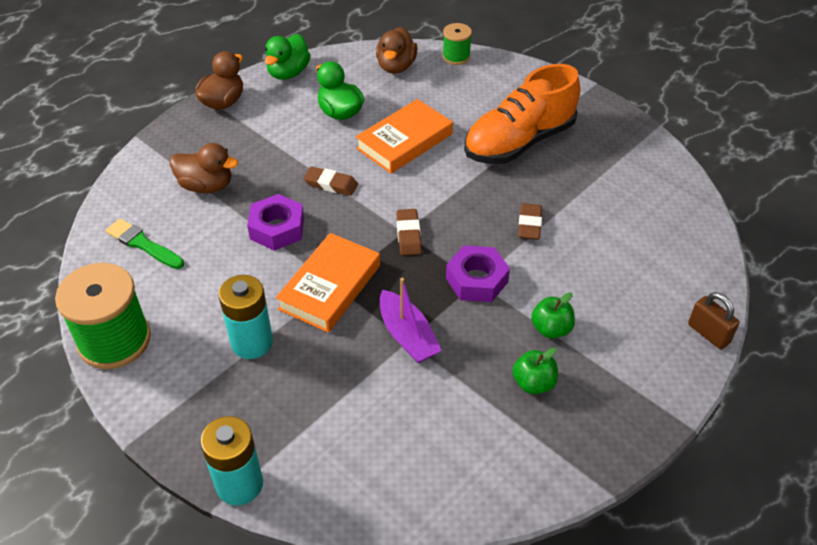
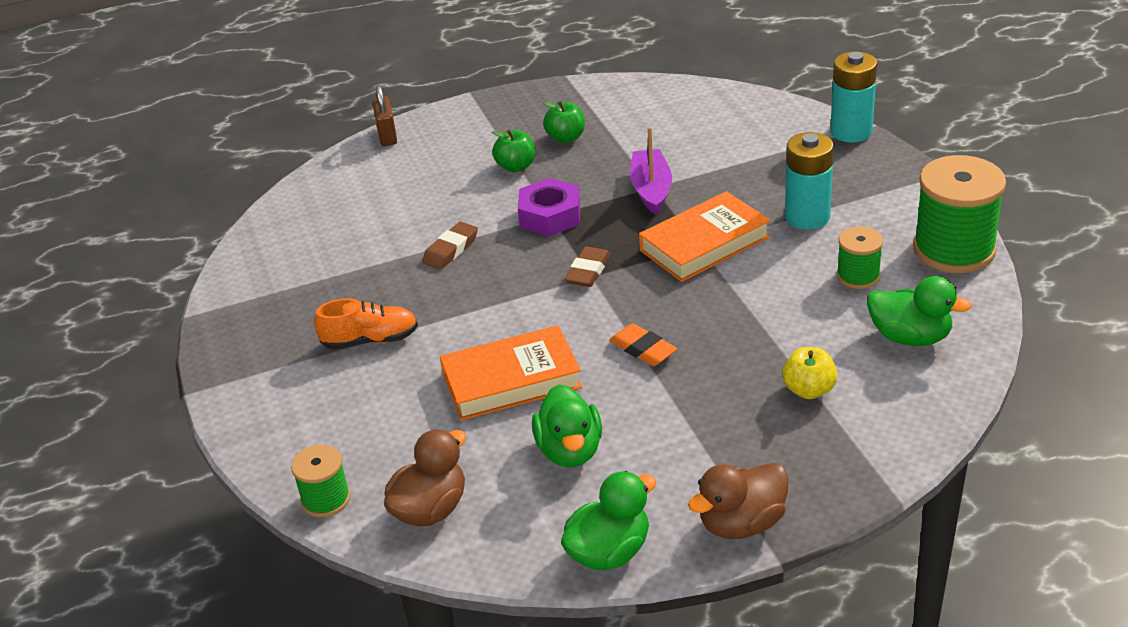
camera: 150 degrees left, 10 degrees down
(143, 244) = (910, 337): green brush -> green duck
(192, 289) = (858, 276): none -> green spool
(206, 186) = (809, 390): brown duck -> yellow apple
(277, 228) = (736, 314): purple nut -> none
(331, 184) = (643, 349): brown eraser -> orange eraser
(519, 142) = (370, 340): orange shoe -> orange shoe, size x0.52

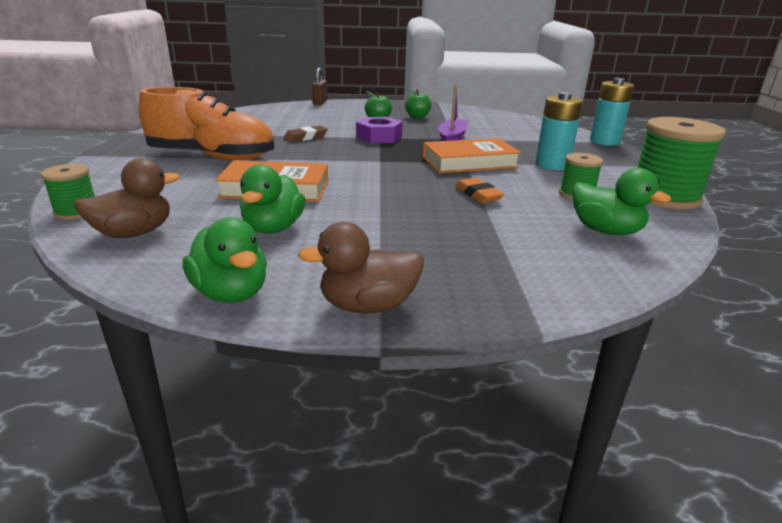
camera: 15 degrees right, 10 degrees down
(370, 340) = (212, 157): orange shoe -> orange shoe, size x1.91
(588, 271) = (380, 158): brown eraser -> none
(609, 552) = (231, 293): green duck -> green duck turned 75 degrees clockwise
(643, 349) = (382, 194): orange eraser -> orange eraser (478, 195)
(809, 390) = (497, 240): yellow apple -> none

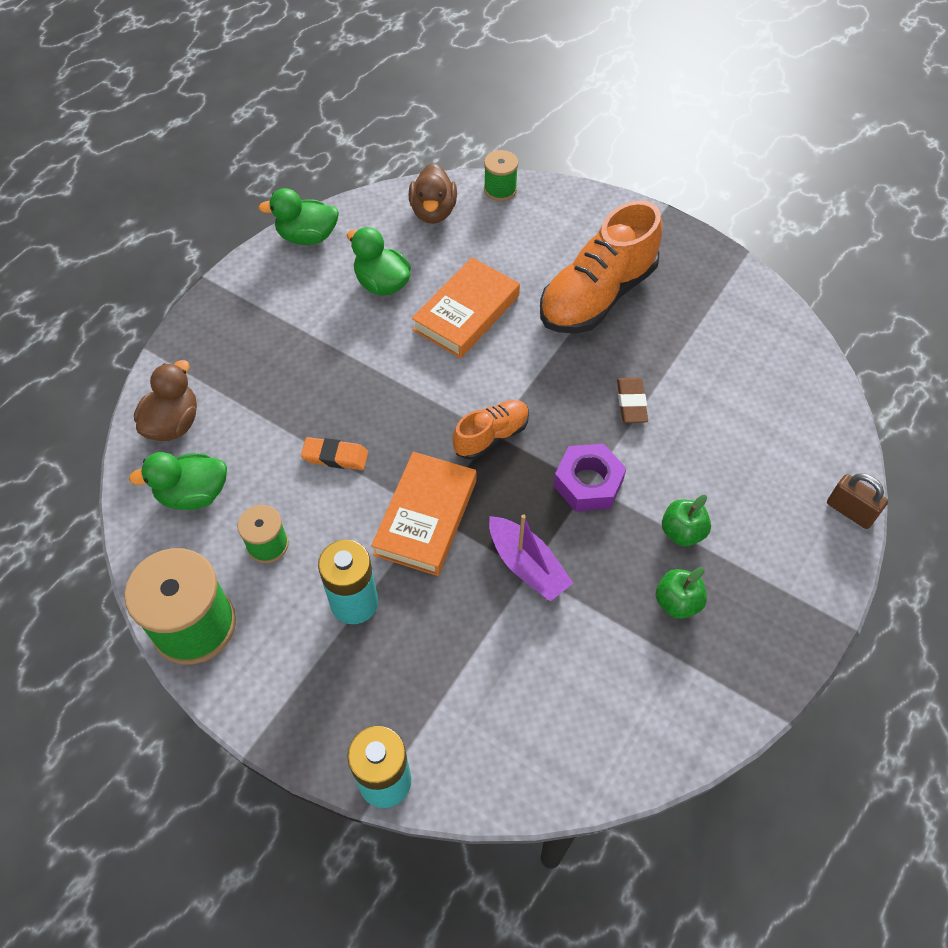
camera: 125 degrees right, 30 degrees up
(368, 306) = (239, 288): brown duck -> brown duck (173, 423)
(383, 160) = (491, 436): none -> orange shoe

